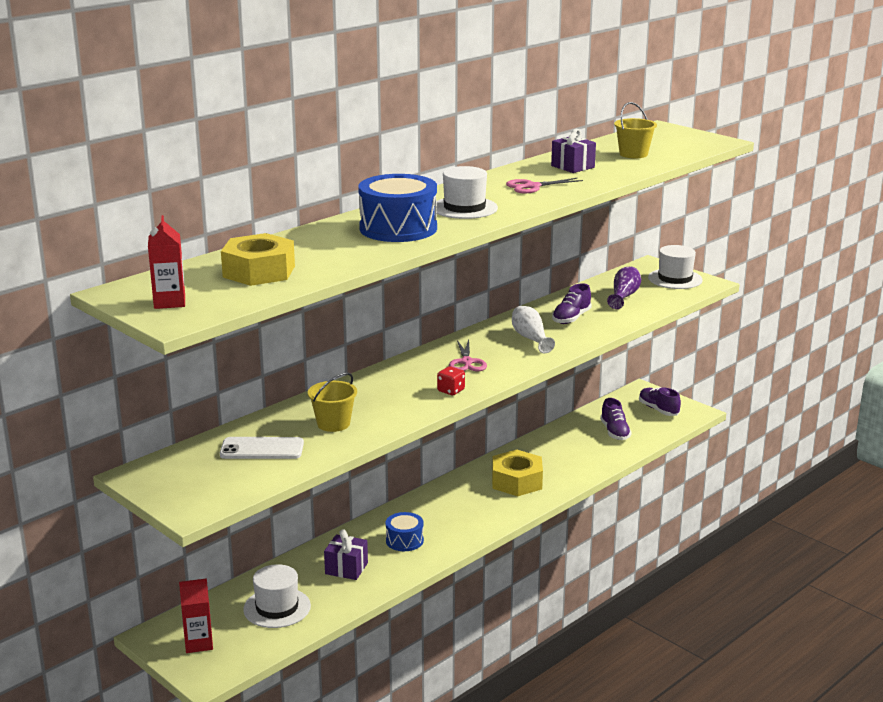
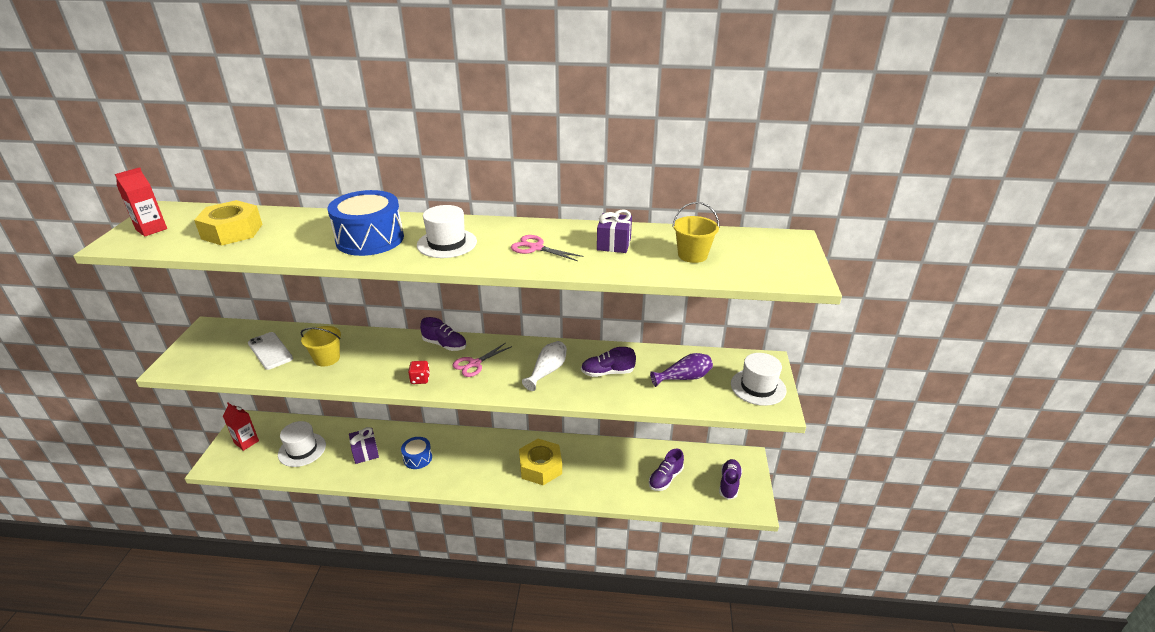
camera: 50 degrees right, 10 degrees up
(411, 365) = (445, 345): none -> purple shoe

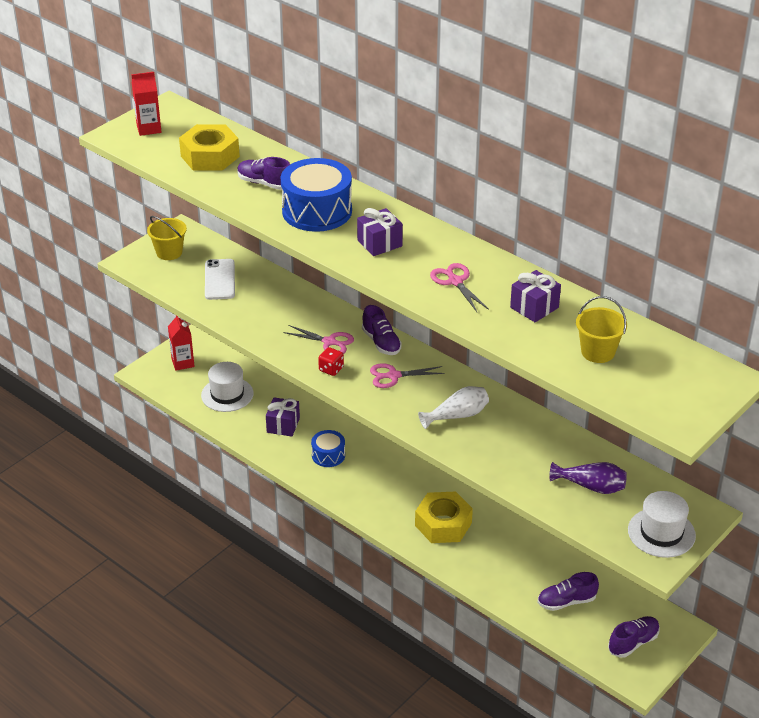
camera: 35 degrees right, 5 degrees up
(327, 358) = (263, 310): yellow bucket -> yellow bucket (169, 252)
(403, 360) = (329, 342): none -> pink scissors
(447, 243) = (379, 243): white hat -> purple gift
(607, 372) = (517, 444): purple shoe -> purple shoe (265, 183)

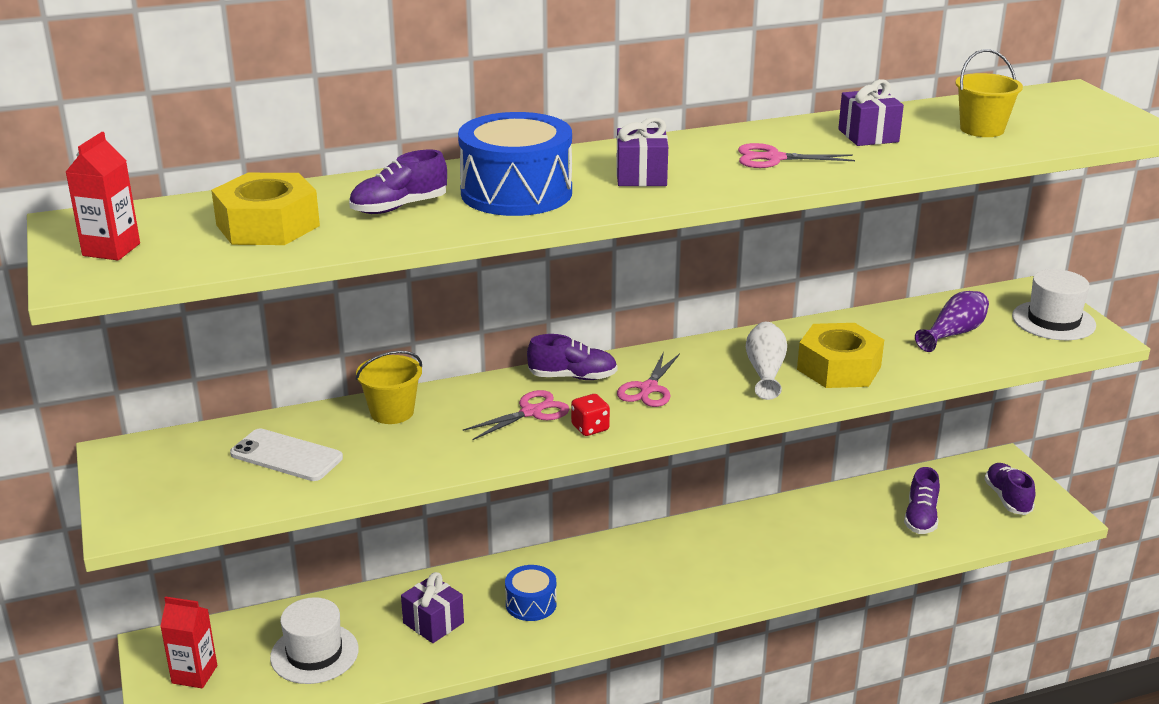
camera: 60 degrees left, 10 degrees down
(169, 252) = (158, 480): yellow bucket -> yellow bucket (392, 412)
(443, 524) = (734, 557): yellow nut -> yellow nut (839, 368)

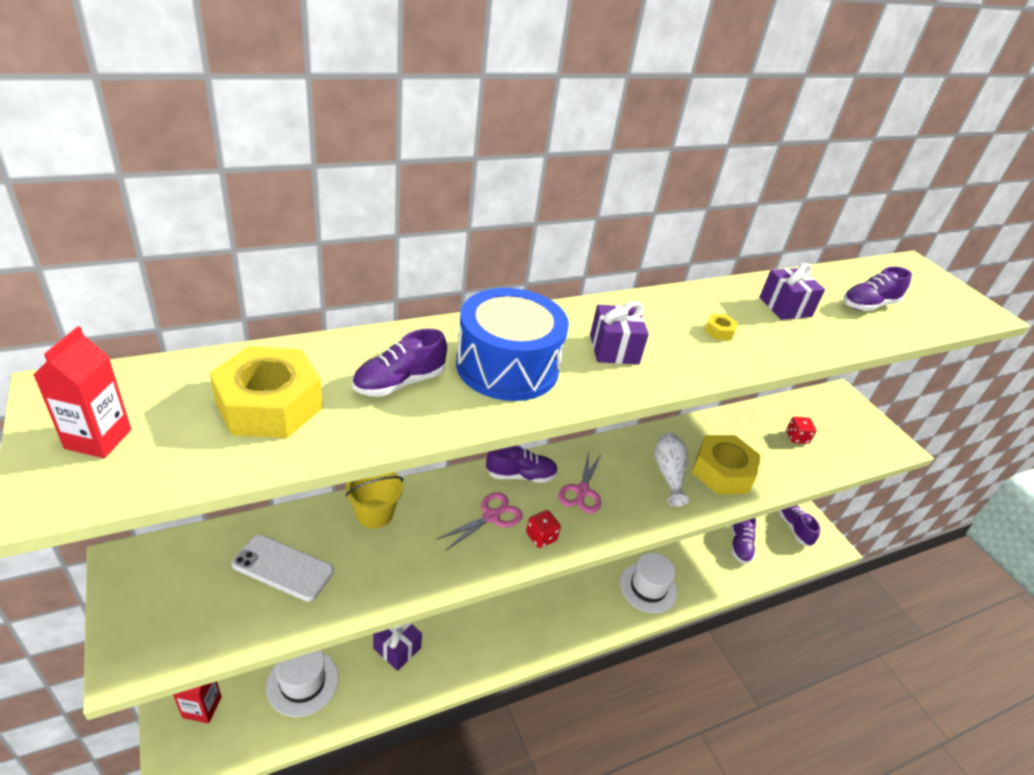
camera: 10 degrees left, 10 degrees up
(531, 604) = (471, 628): blue drum -> none
(773, 158) = (719, 331): pink scissors -> yellow nut
(953, 333) = (796, 437): purple vase -> red dice
(982, 129) = (869, 305): yellow bucket -> purple shoe
(1053, 321) = (862, 427): white hat -> white hat (648, 587)

